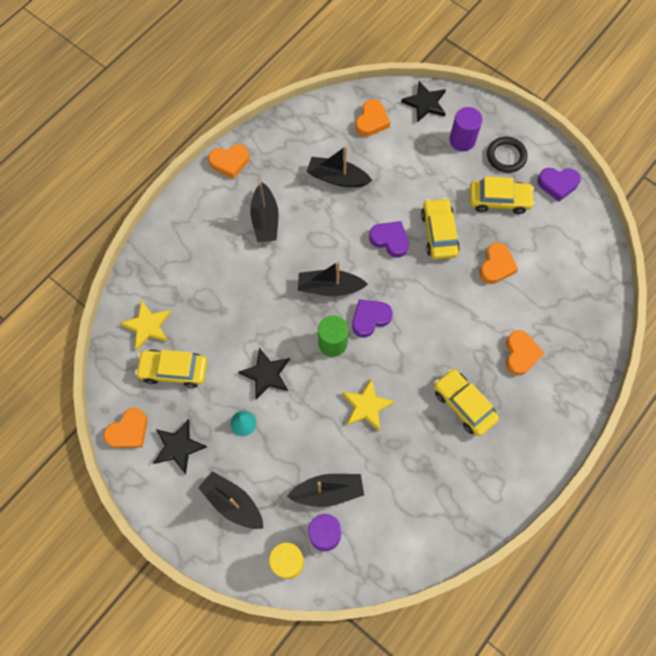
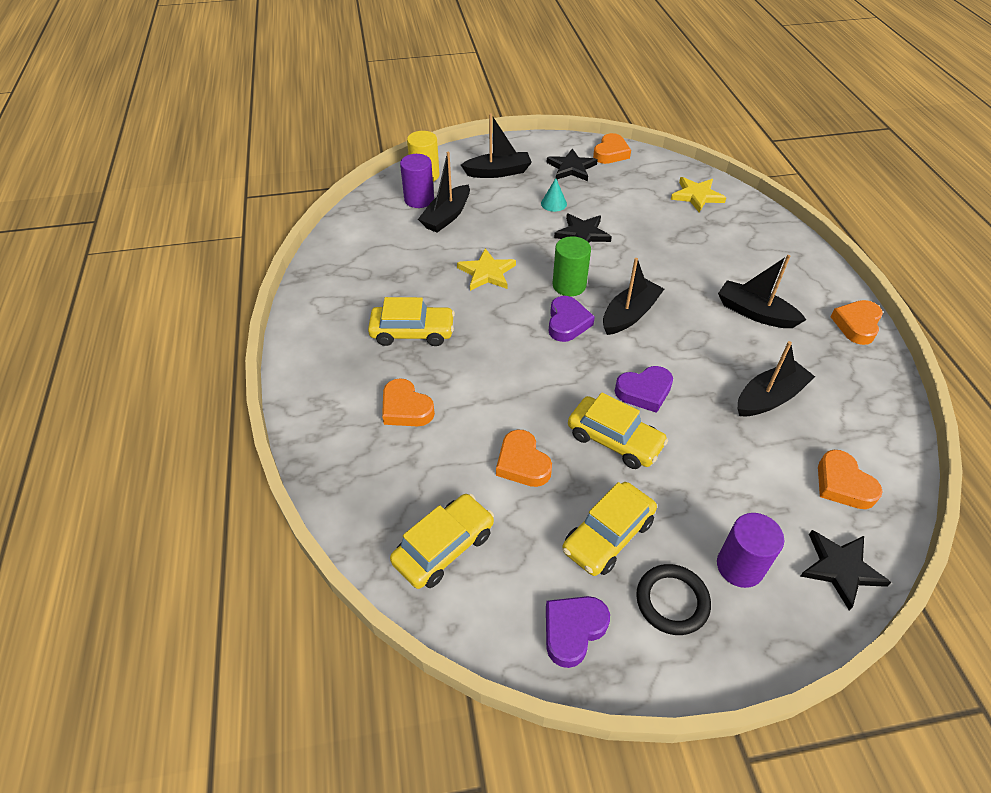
camera: 130 degrees right, 20 degrees down
(128, 431) = (610, 153): orange heart -> orange heart turned 150 degrees counterclockwise
(174, 370) = (640, 191): yellow car -> yellow car (444, 547)

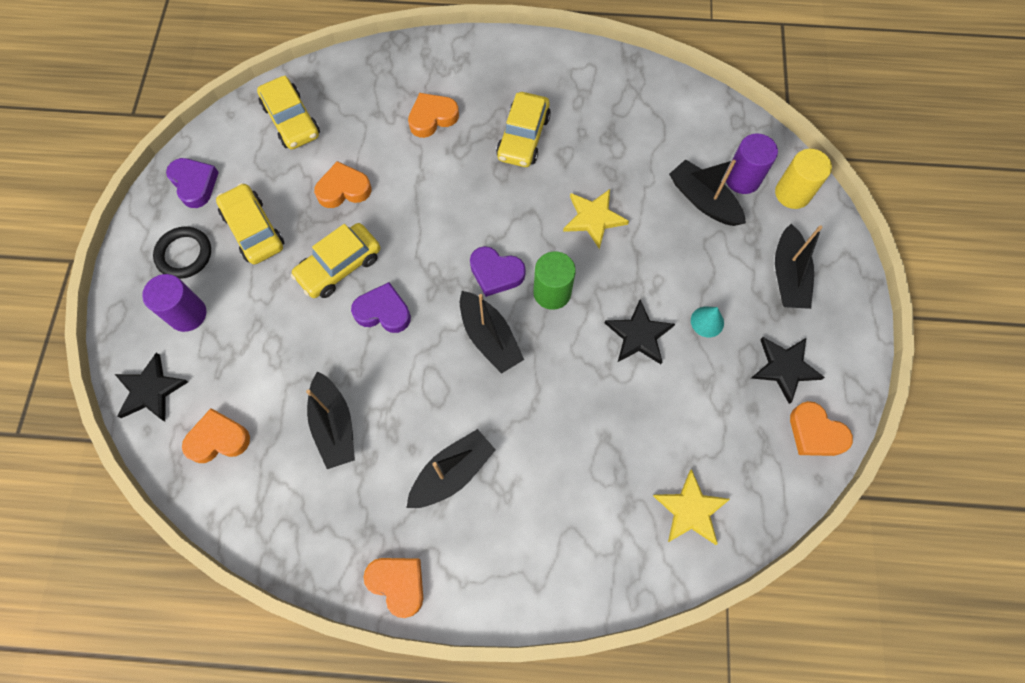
camera: 105 degrees right, 20 degrees up
(644, 391) = (383, 311): purple heart -> purple heart turned 105 degrees clockwise

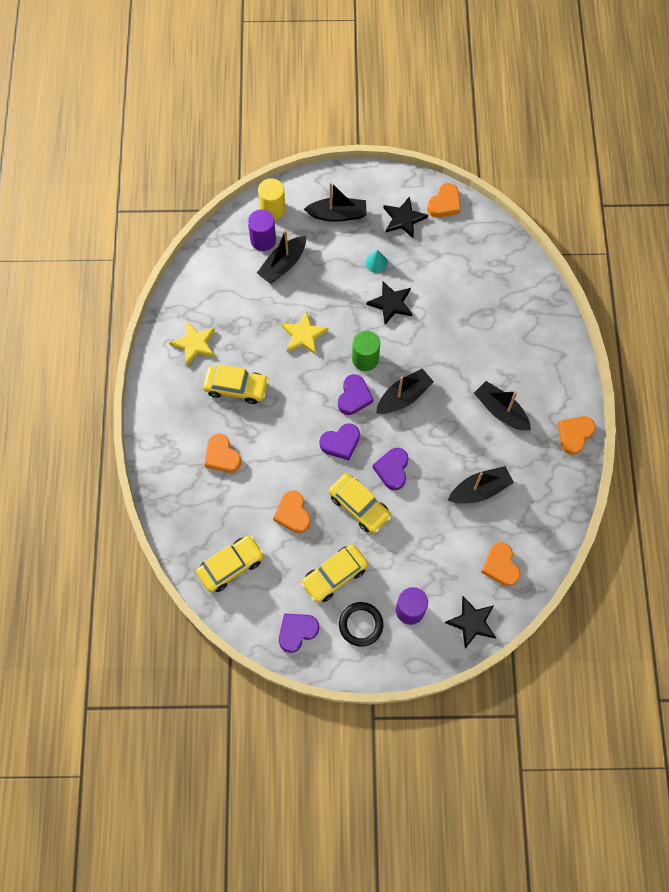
camera: 95 degrees left, 0 degrees up
(431, 251) = (340, 443): none -> purple heart
(690, 510) = (502, 272): yellow star -> yellow star (194, 344)

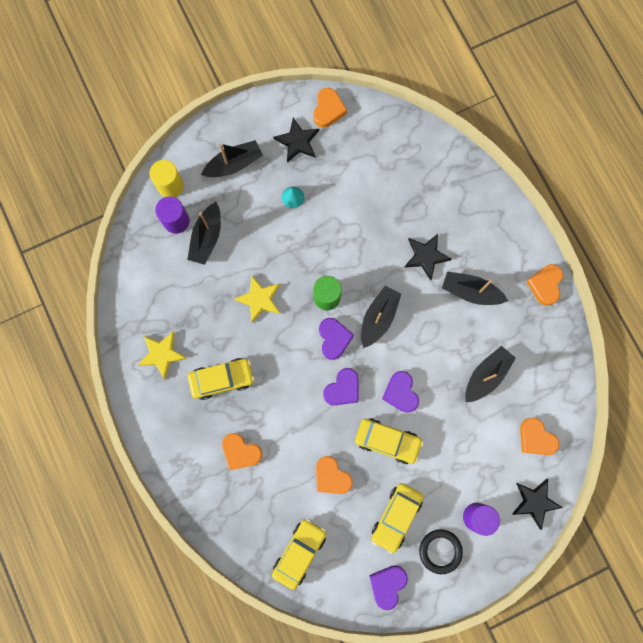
camera: 25 degrees left, 10 degrees up
(391, 303) = (325, 232): black star -> black star (426, 256)

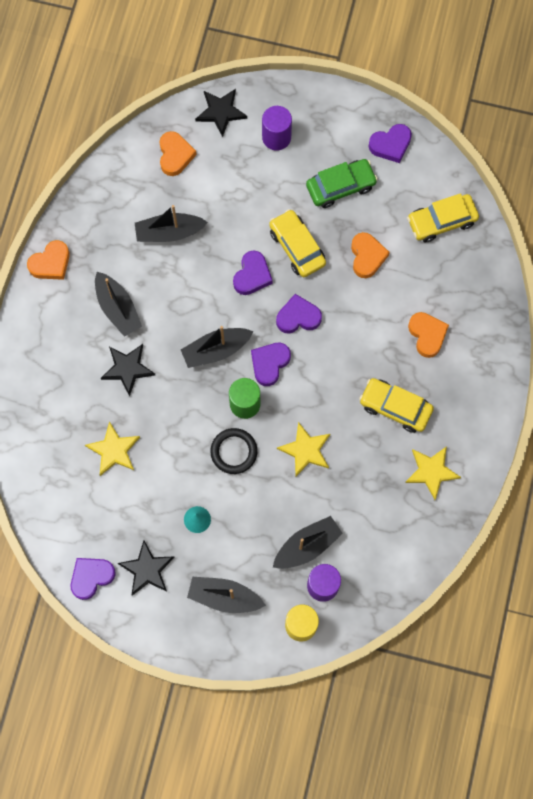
camera: 140 degrees left, 5 degrees down
(328, 110) = (91, 577): orange heart -> purple heart
(386, 196) = (114, 450): none -> yellow star
(396, 517) = (340, 187): yellow car -> green car
(440, 551) = (327, 136): black ring -> black ring (234, 452)

